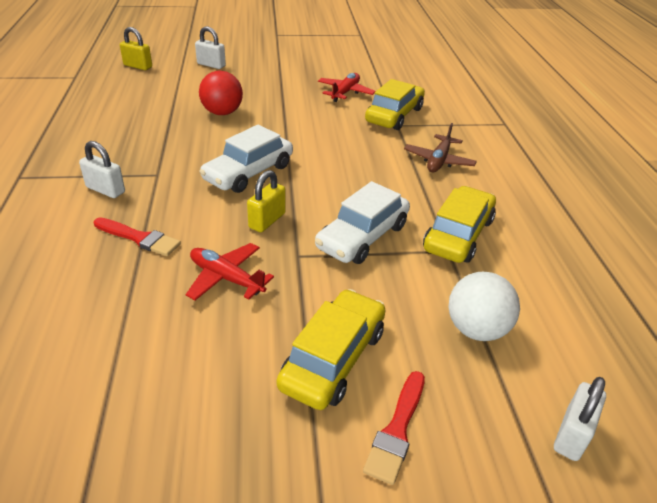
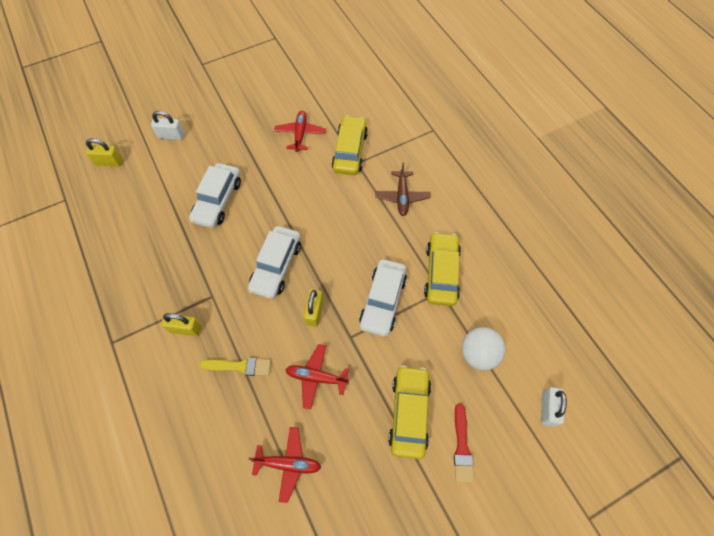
camera: 20 degrees left, 25 degrees up
(105, 190) = (185, 329): white padlock -> yellow padlock
(121, 352) = (288, 464): none -> red plane
(139, 238) = (240, 366): red brush -> yellow brush
(222, 113) = (218, 201): red ball -> white car

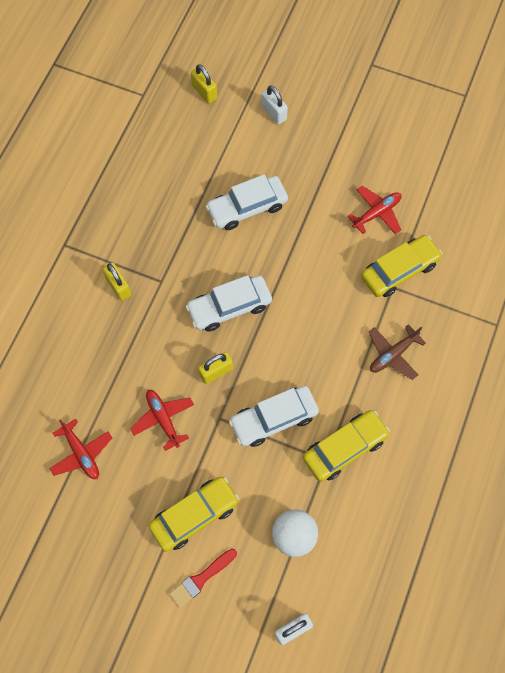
camera: 50 degrees right, 5 degrees up
(240, 366) = (124, 354): yellow brush -> none

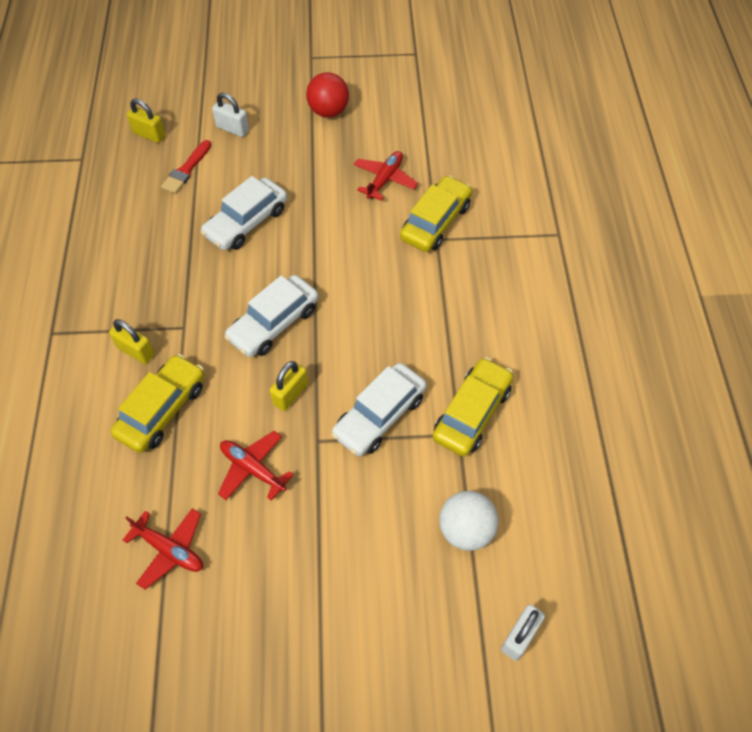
camera: 25 degrees left, 10 degrees down
(194, 515) = (340, 559): yellow car -> yellow car (162, 409)
(201, 579) = (383, 629): red brush -> red brush (186, 170)
(361, 127) = (328, 111): none -> red ball
(393, 354) = (472, 301): brown plane -> none

